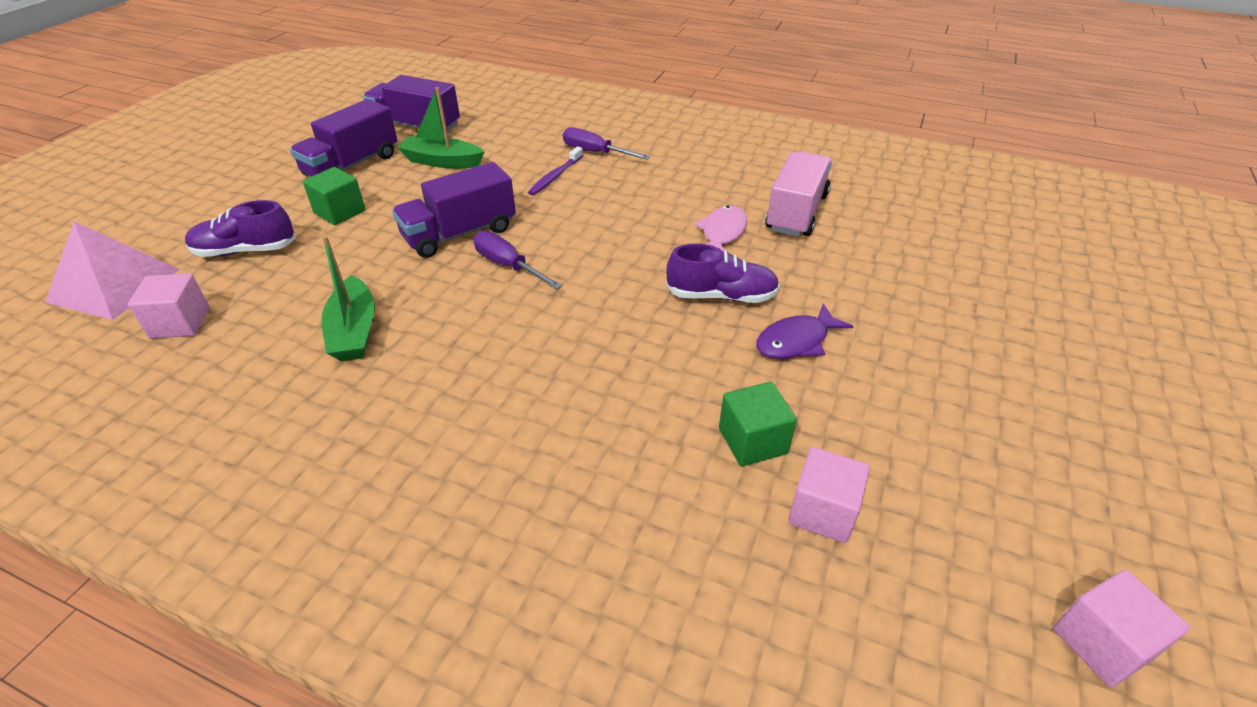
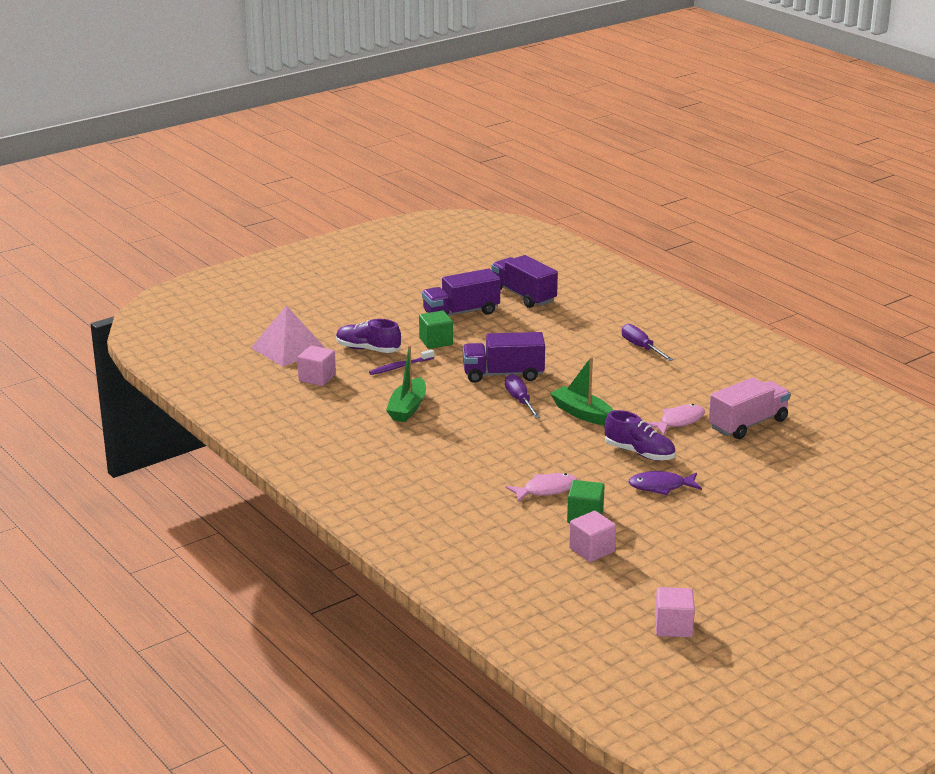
camera: 30 degrees right, 15 degrees down
(442, 161) = (524, 326): green boat -> green boat (582, 413)
(555, 176) = (596, 356): purple toothbrush -> purple toothbrush (400, 367)
(657, 410) = (546, 490): none -> pink fish

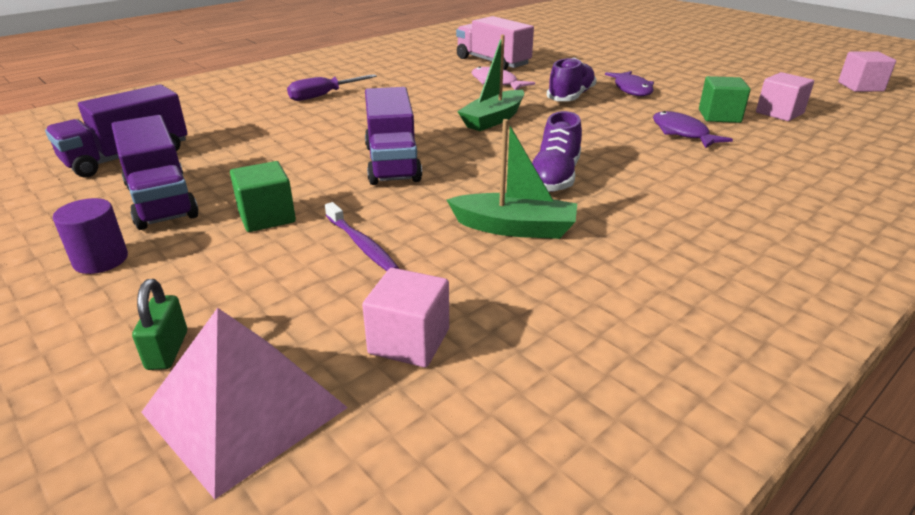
camera: 95 degrees left, 5 degrees up
(328, 331) = (167, 350): none -> green padlock
(368, 349) = (280, 285): purple shoe -> purple shoe (554, 177)
(401, 308) = (101, 260): none -> purple cylinder
(520, 400) = (468, 151): purple screwdriver -> none
(546, 490) = (682, 133): pink fish -> purple fish

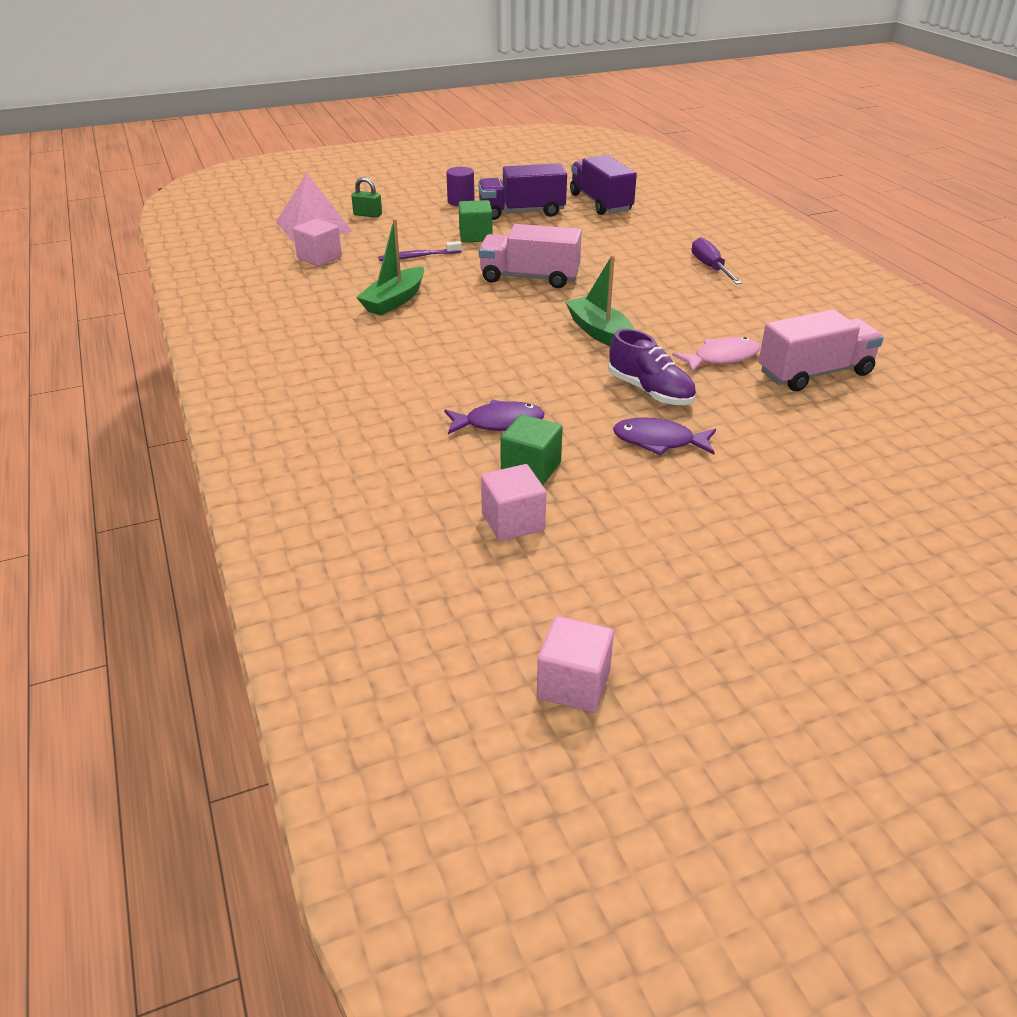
camera: 110 degrees right, 5 degrees up
(392, 163) = (529, 278): purple truck -> pink truck
(554, 177) = (455, 331): purple shoe -> none

